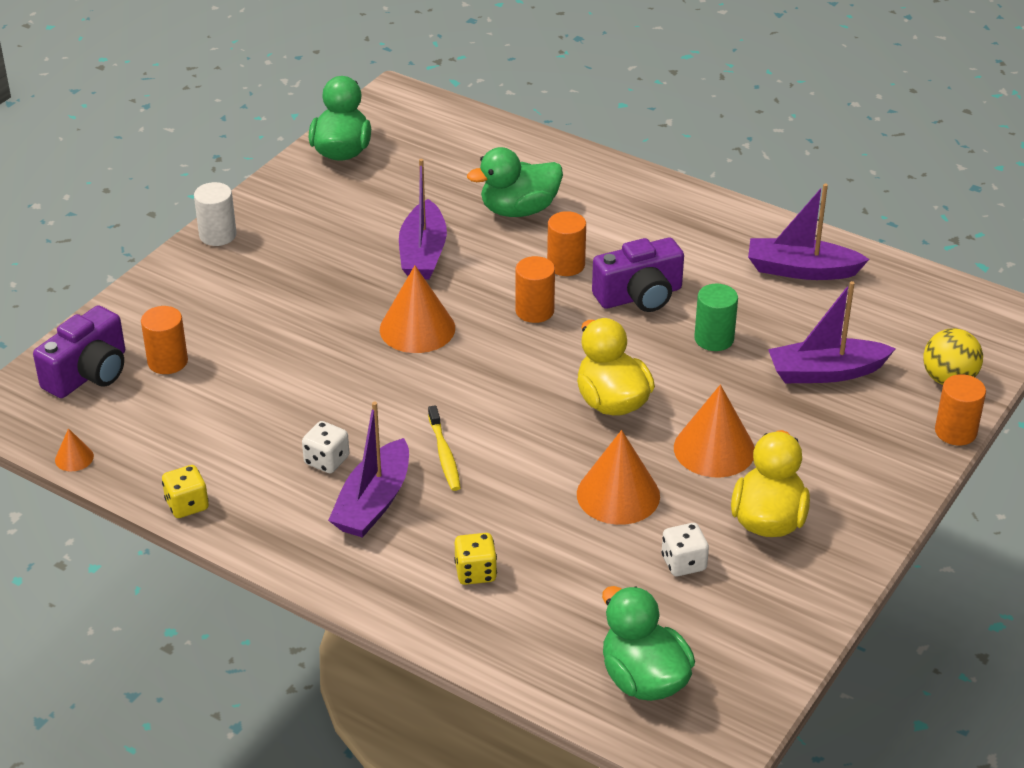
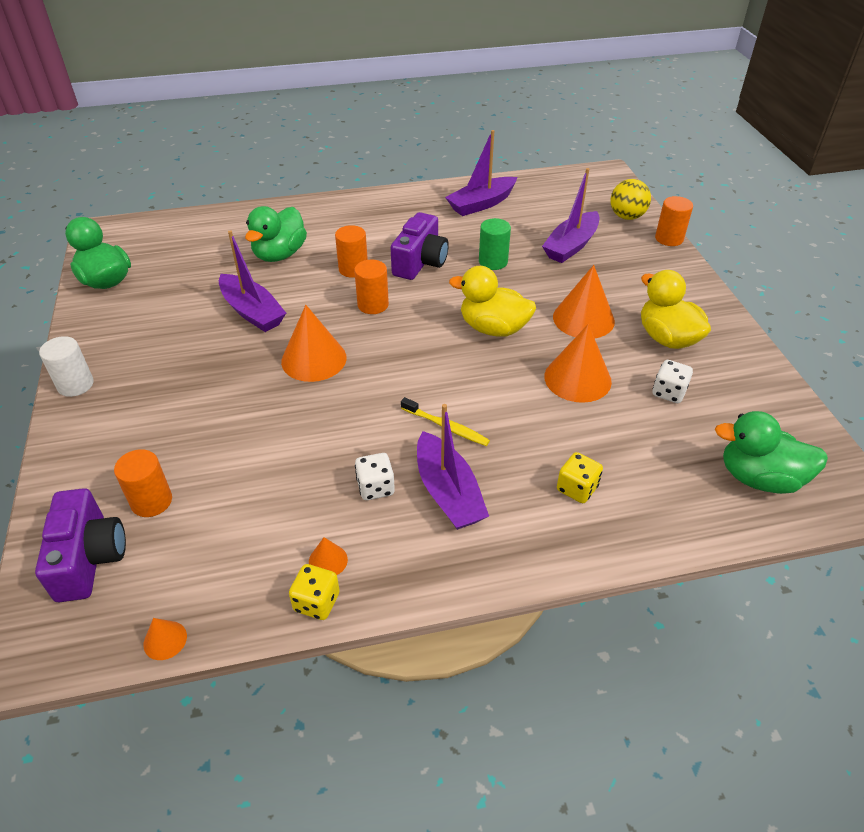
camera: 45 degrees left, 5 degrees up
(228, 485) = (328, 560): none -> orange cone

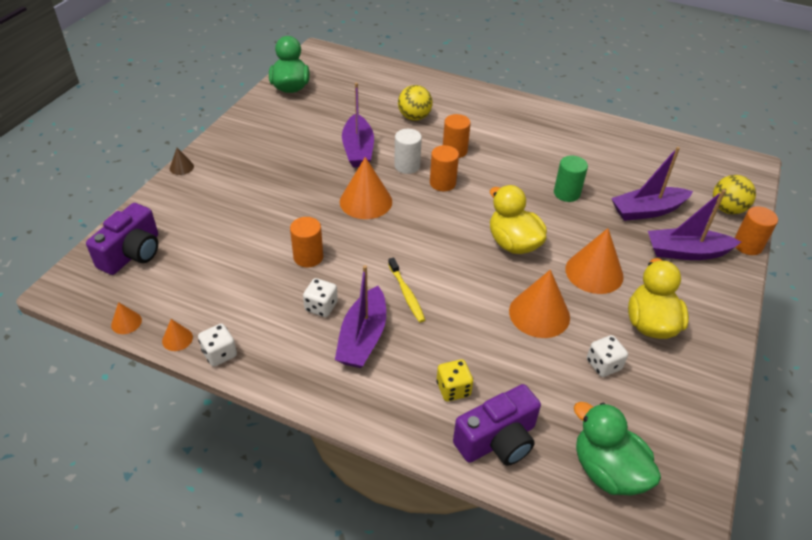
camera: 35 degrees right, 0 degrees up
(54, 428) = (181, 167): none -> brown cone
(75, 385) = (215, 146): white cylinder -> white cylinder (407, 166)
(151, 501) = (191, 239): orange cylinder -> orange cylinder (308, 257)
(279, 254) = (414, 117): green duck -> yellow ball
(316, 602) = (220, 354): yellow dice -> white dice
(328, 560) = (249, 334): orange cone -> orange cone (177, 339)
(420, 262) = (509, 168): purple camera -> purple camera (497, 440)
(481, 204) = (605, 144): purple boat -> purple boat (686, 252)

